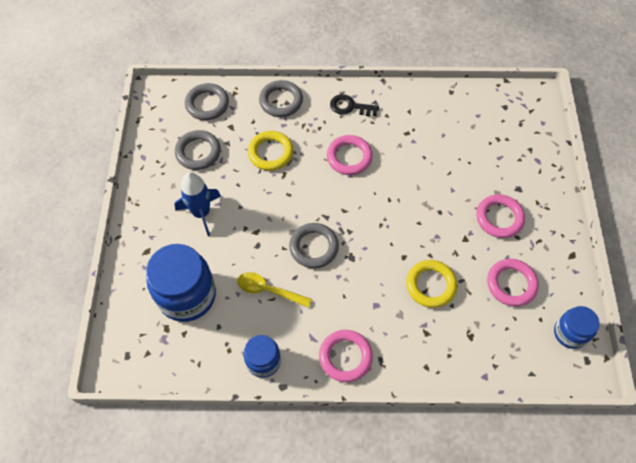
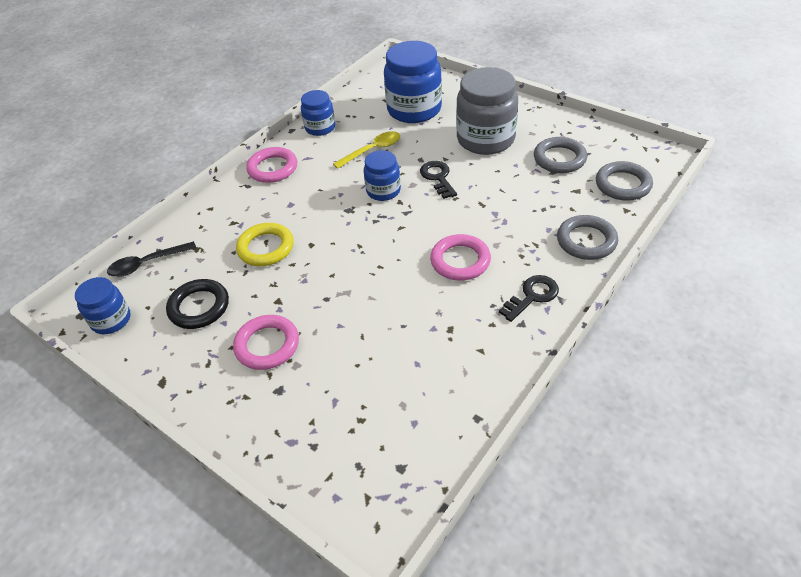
camera: 130 degrees right, 15 degrees down
(201, 213) = (485, 139): blue rocket -> grey jar
(270, 153) = (517, 205): yellow ring -> none
(273, 219) = (438, 178): none -> black key
(314, 247) = (383, 191): grey ring -> blue jar
(511, 284) = (199, 307): pink ring -> black ring
(512, 359) = (147, 263): none -> black spoon

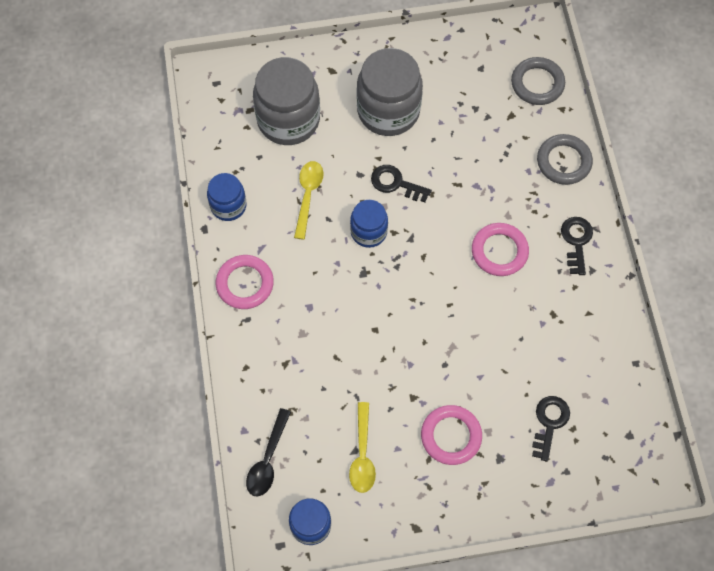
camera: 50 degrees left, 20 degrees up
(199, 307) = (362, 454): black ring -> yellow spoon
(266, 248) = (344, 363): yellow ring -> none
(347, 399) = (549, 423): none -> black key
(414, 110) = (288, 120): blue jar -> grey jar
(559, 159) = (467, 90): grey ring -> none

